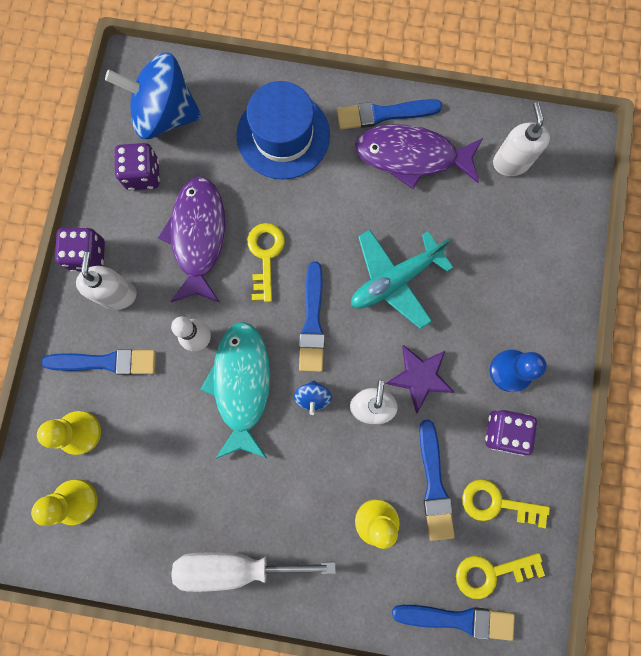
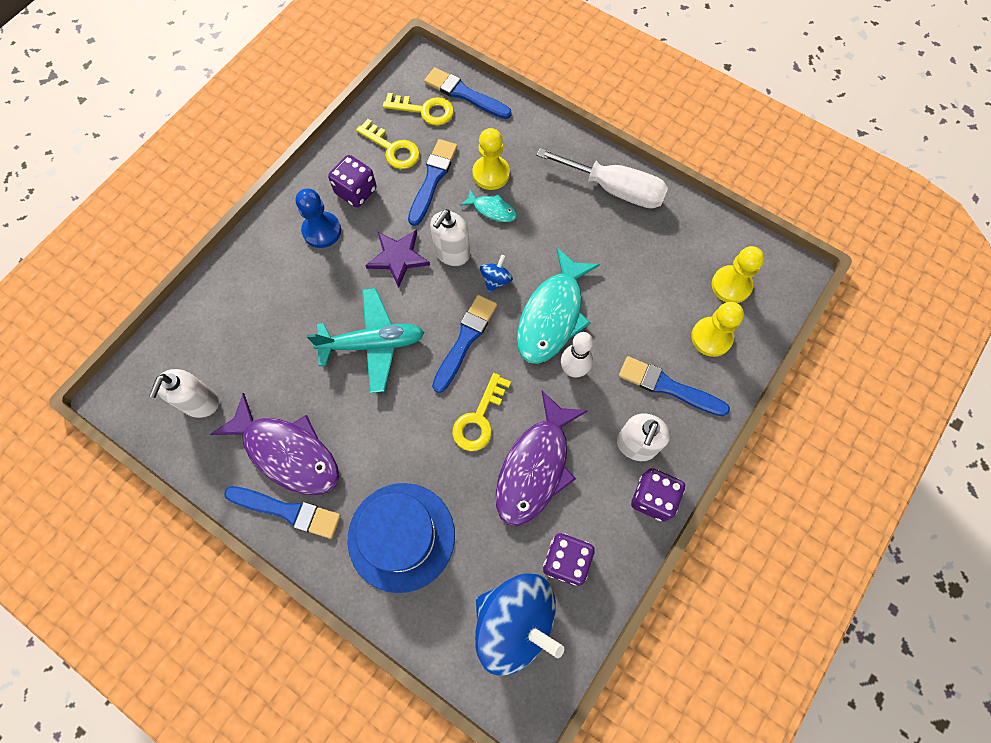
camera: 155 degrees left, 10 degrees down
(354, 476) = (492, 209): none -> turquoise fish

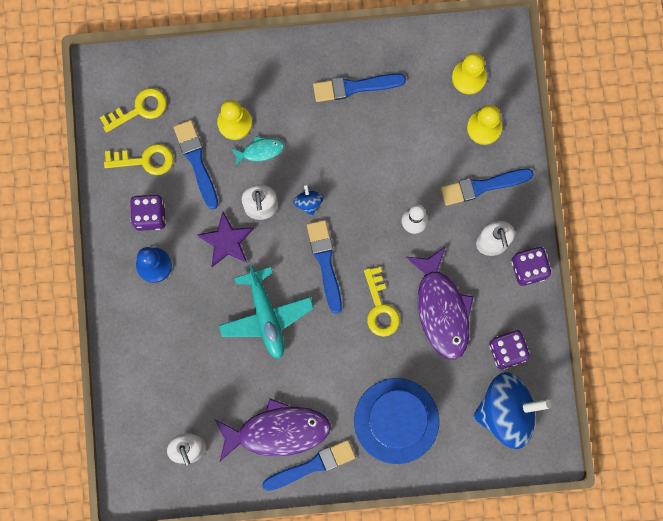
camera: 40 degrees left, 10 degrees up
(372, 344) = (266, 316): turquoise plane -> turquoise plane turned 120 degrees clockwise
(464, 94) = (157, 71): blue brush -> blue brush (355, 87)
(552, 315) = (368, 197): turquoise fish -> none
(614, 189) = (333, 64): white screwdriver -> none

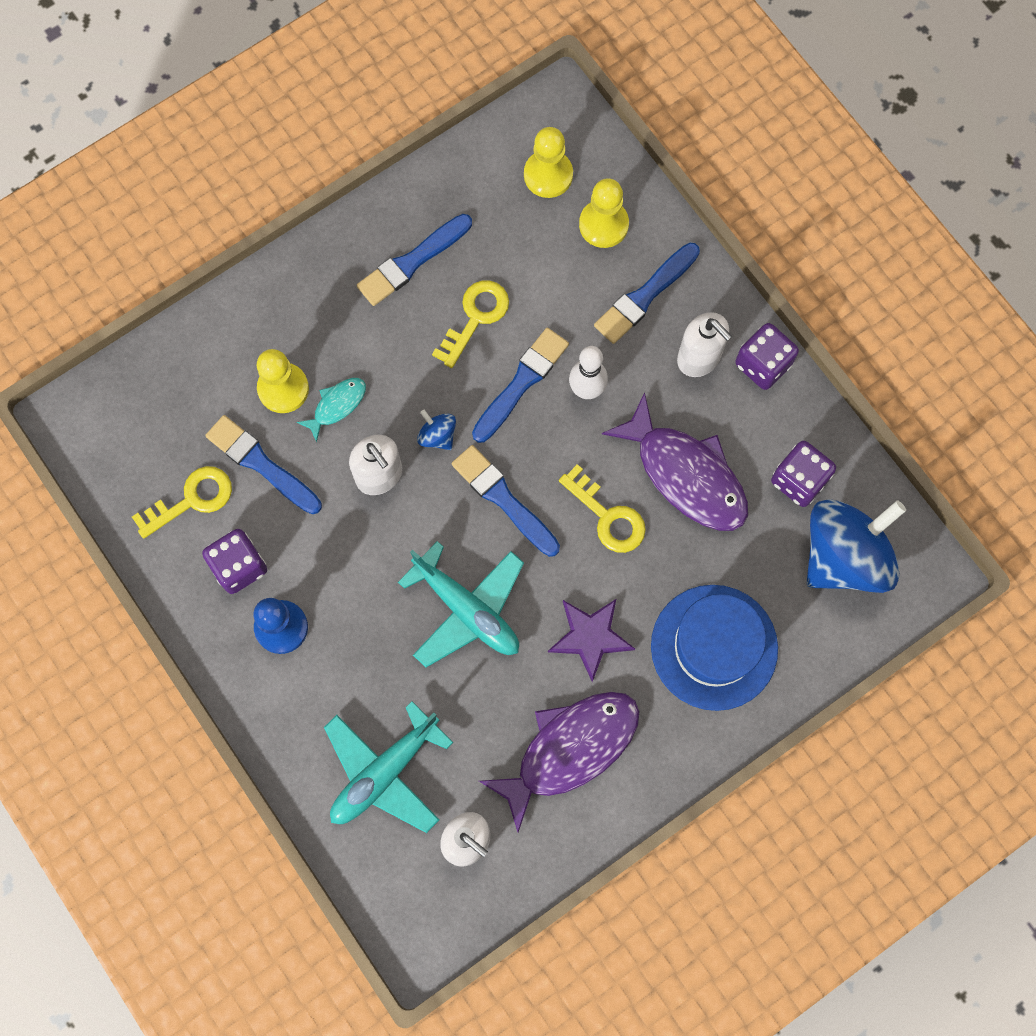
camera: 30 degrees left, 5 degrees down
(139, 109) = (147, 439): yellow key -> yellow key (475, 317)
(165, 383) = (384, 772): none -> turquoise plane
(226, 241) = (359, 543): purple star -> purple star (590, 637)
(312, 465) = (641, 767): blue brush -> blue brush (521, 382)

